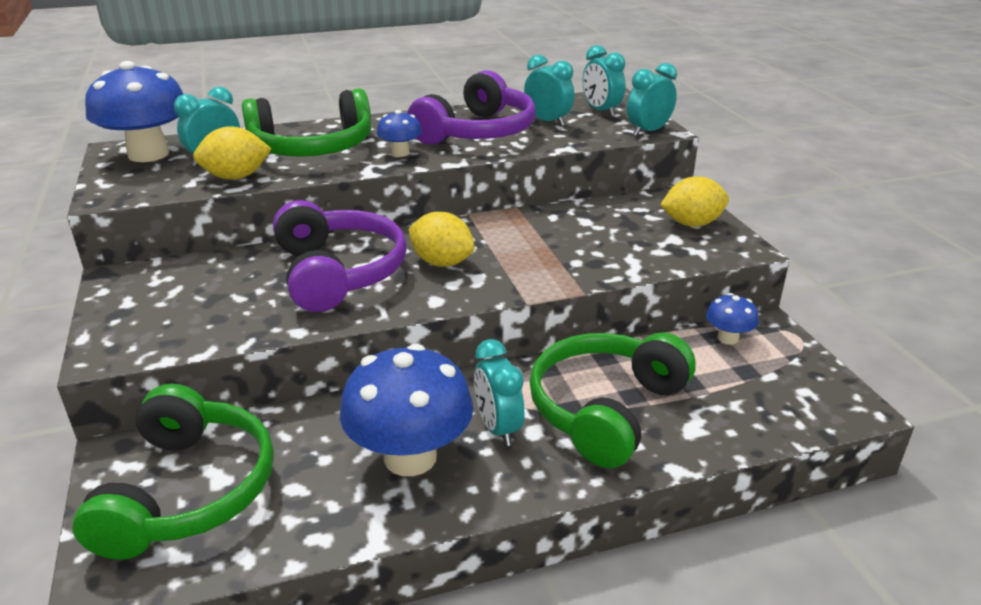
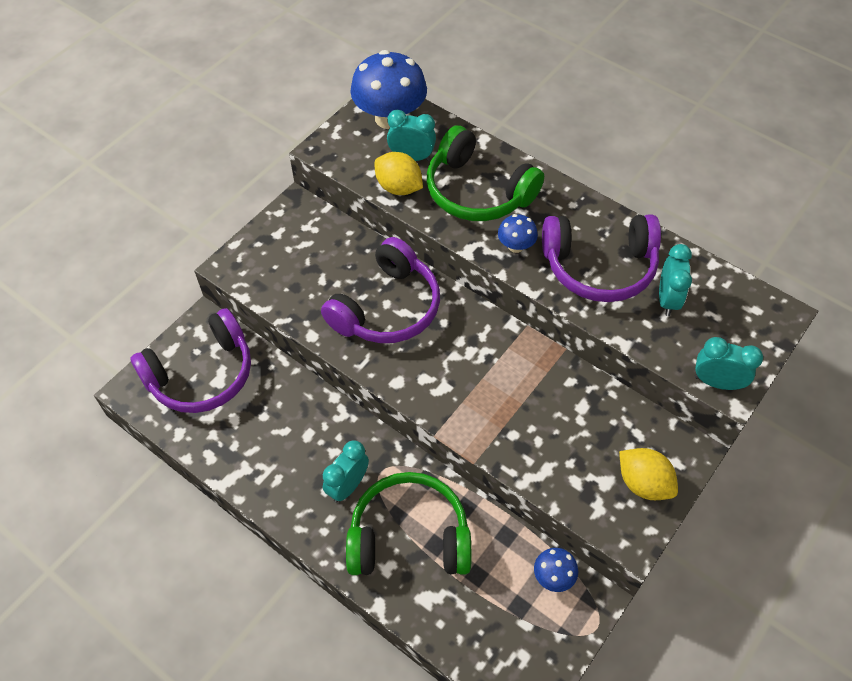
camera: 55 degrees right, 25 degrees up
(188, 491) = (202, 374): green headphones -> purple headphones
(410, 457) = (292, 456): blue mushroom -> none
(442, 262) = (445, 355): yellow lemon -> none
(601, 111) = (731, 324): turquoise clock -> none

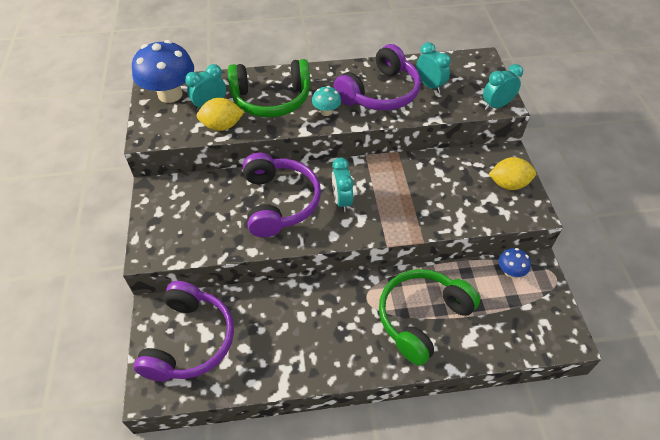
camera: 45 degrees left, 5 degrees down
(348, 486) = (358, 322): turquoise clock -> turquoise clock (341, 201)
(516, 246) = (326, 111): blue mushroom -> turquoise mushroom

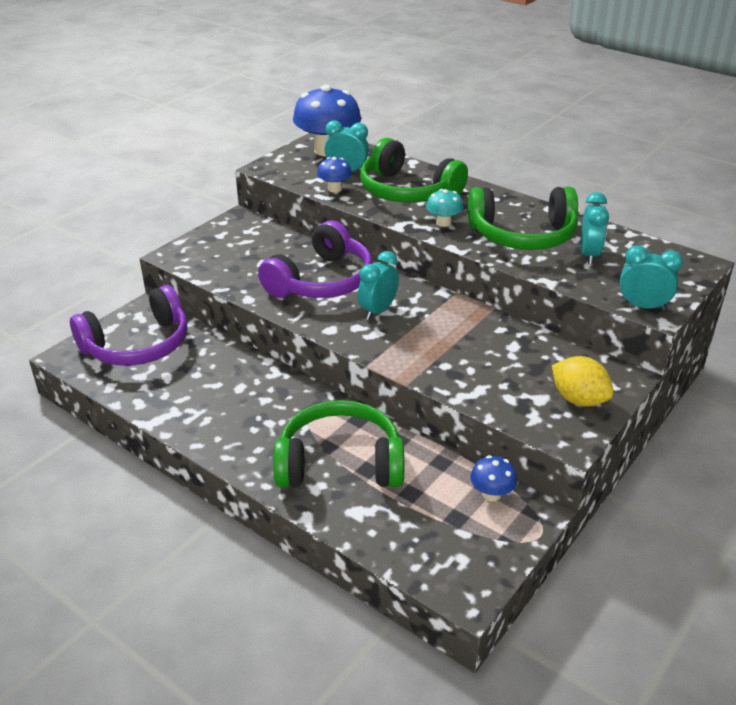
camera: 45 degrees right, 15 degrees down
(222, 126) = (334, 189): yellow lemon -> blue mushroom
(380, 93) = (522, 235): purple headphones -> green headphones

